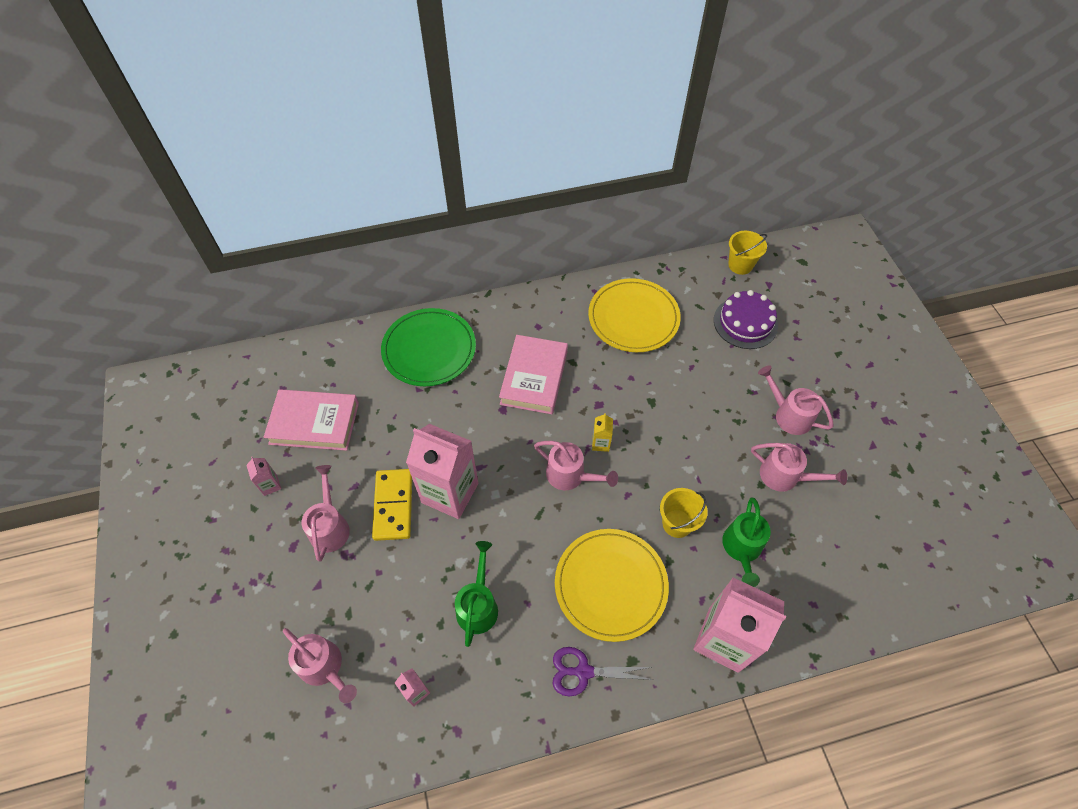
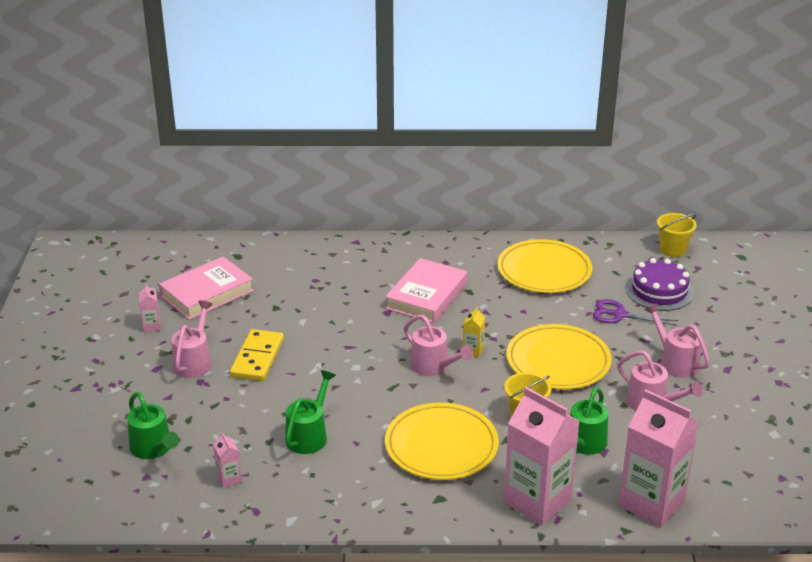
camera: 15 degrees right, 25 degrees down
(314, 423) = (207, 293): pink book -> pink book turned 60 degrees counterclockwise
(325, 668) = (154, 449): pink watering can -> green watering can
(429, 349) = (333, 262): green plate -> none
(450, 493) = (313, 359): pink carton -> pink carton (651, 503)
(583, 672) = (390, 496): purple scissors -> purple scissors (619, 315)
(683, 439) = (558, 361): none -> yellow plate

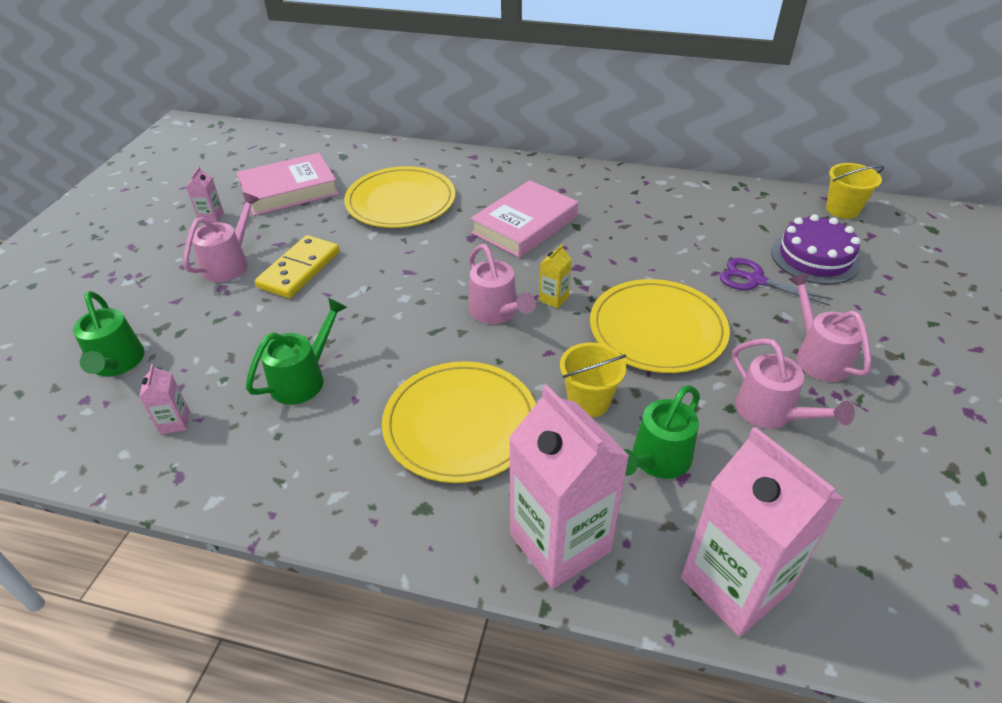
camera: 15 degrees right, 10 degrees up
(544, 270) = (675, 213): yellow plate -> yellow plate (400, 201)

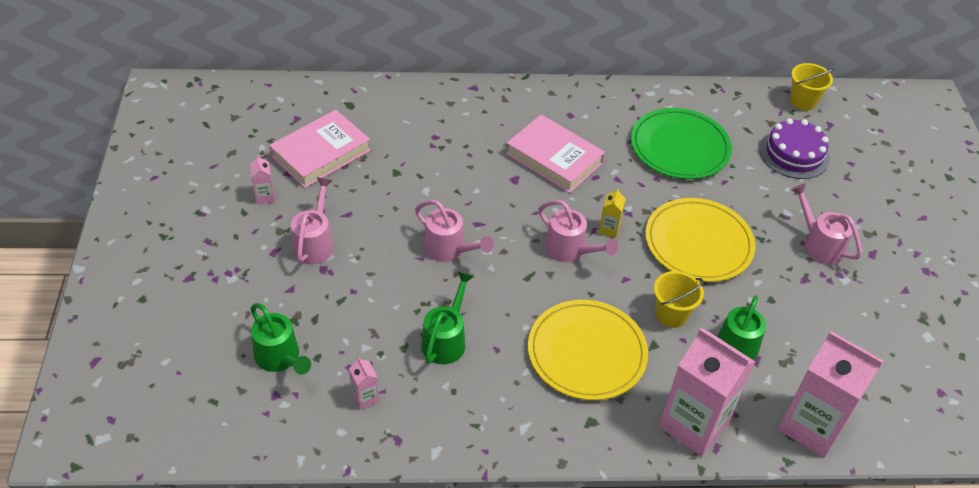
camera: 20 degrees left, 5 degrees up
(299, 269) = (382, 238): yellow domino -> none
(400, 201) = (433, 150): yellow plate -> none
(524, 225) = (554, 158): pink book -> pink book turned 75 degrees counterclockwise
(674, 233) = (679, 147): none -> green plate
(755, 280) = (756, 184): purple scissors -> none
(772, 413) = (800, 298): pink watering can -> pink watering can (449, 250)

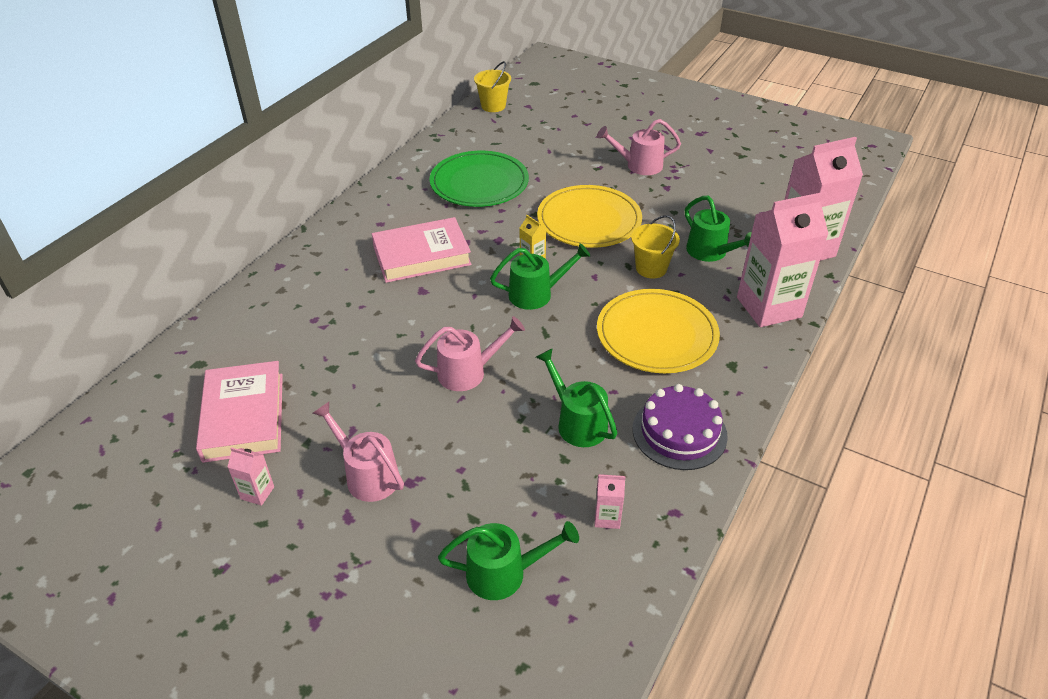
camera: 55 degrees left, 5 degrees down
(570, 250) = (537, 294): pink watering can -> green watering can
(794, 154) = (541, 134): purple cake -> purple cake (679, 432)

